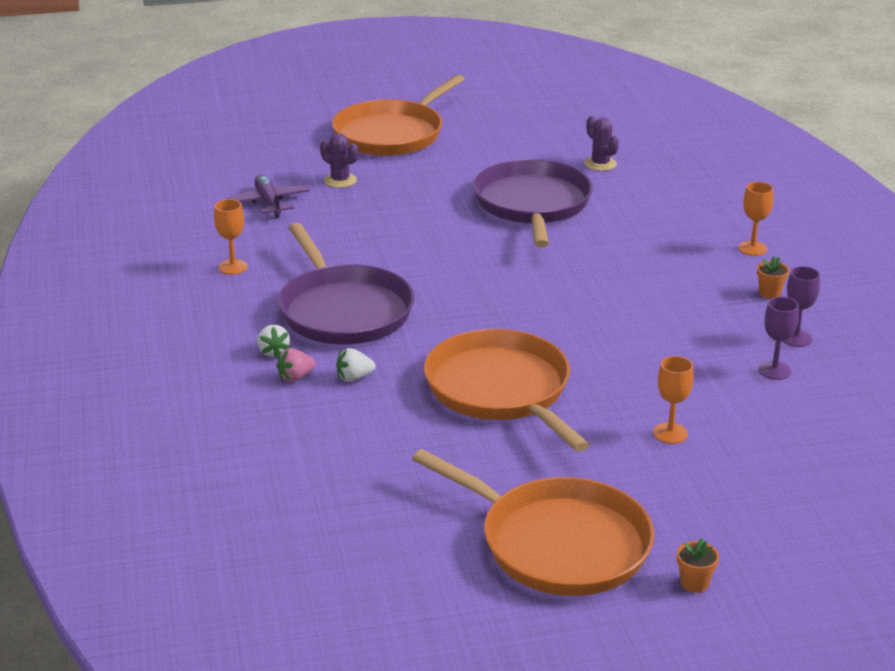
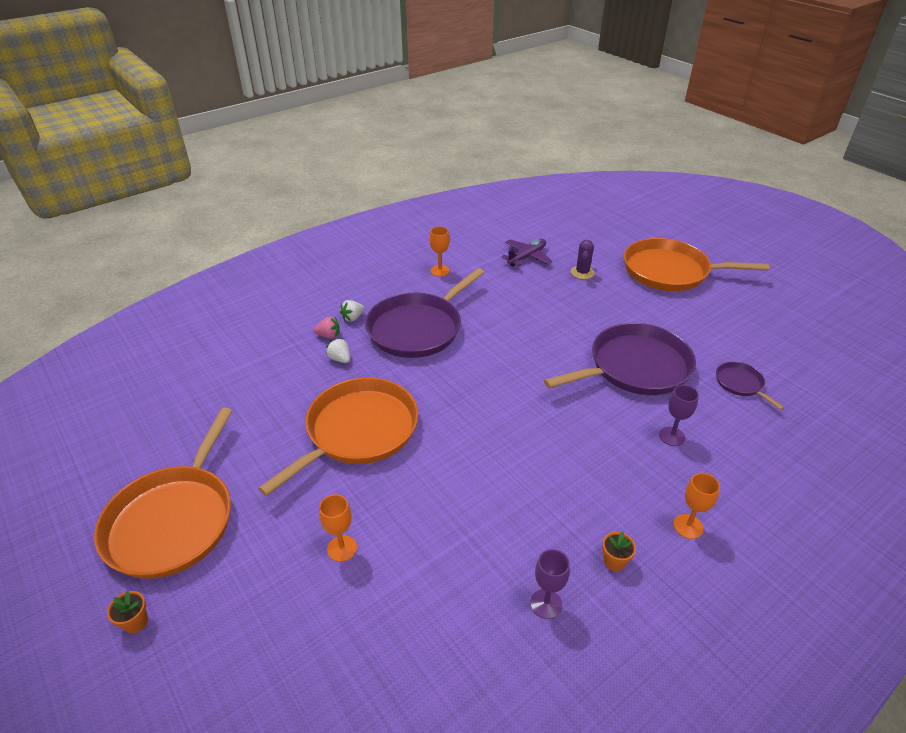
camera: 65 degrees right, 10 degrees up
(295, 377) = (328, 336): pink strawberry -> pink strawberry turned 150 degrees clockwise
(600, 164) = (740, 384): purple cactus -> purple pan
(774, 370) = (478, 600): purple goblet -> purple goblet (671, 436)

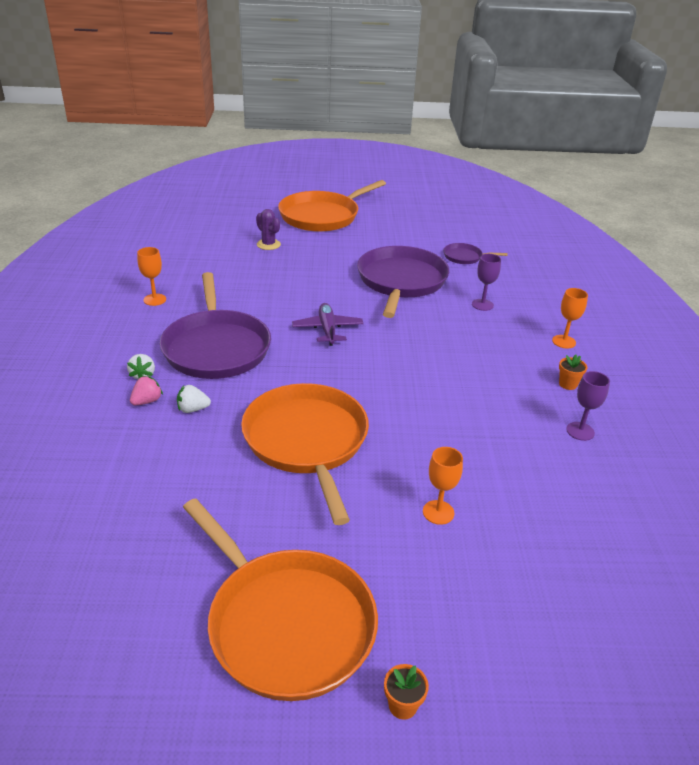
camera: 55 degrees left, 5 degrees down
(527, 257) = (209, 254): purple plane -> purple plane (327, 330)

